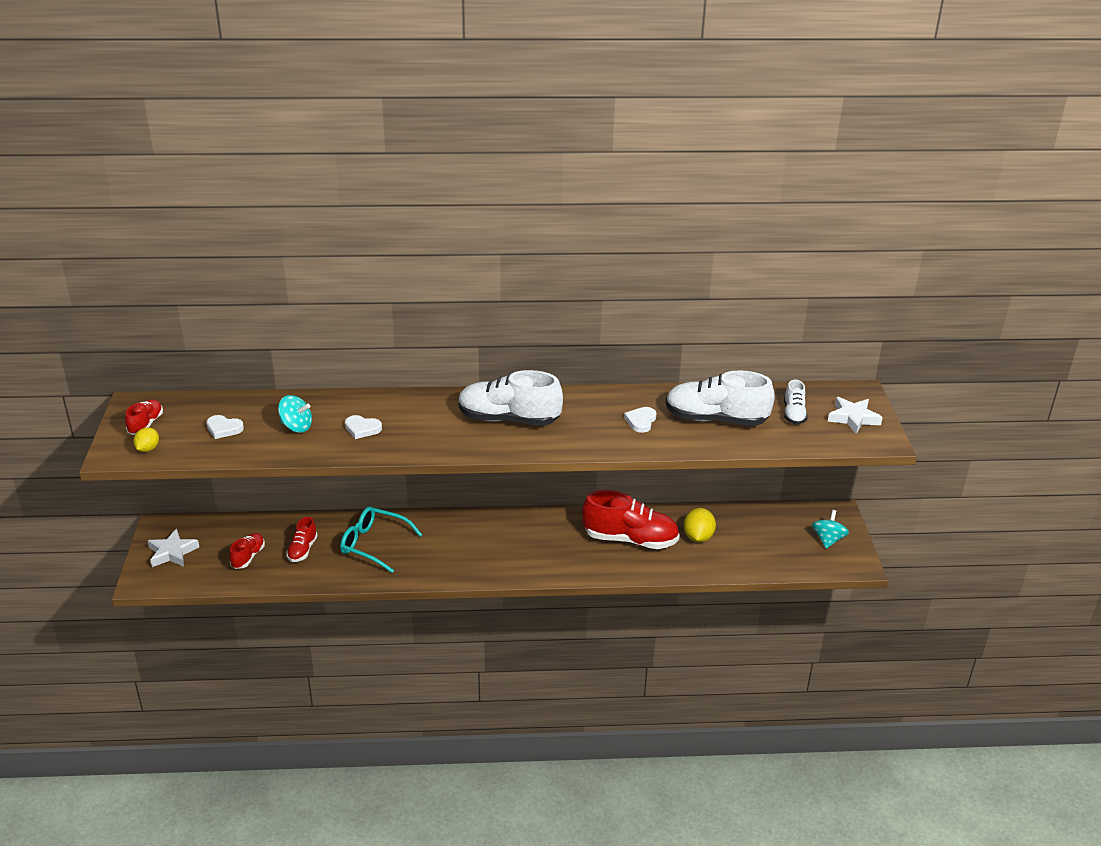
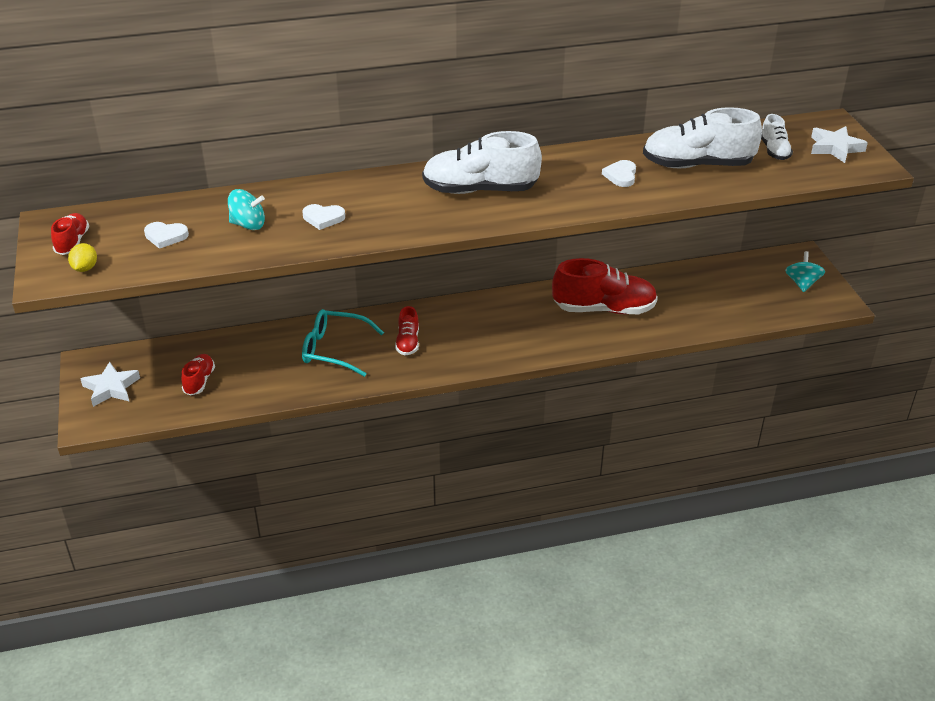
camera: 10 degrees left, 5 degrees up
(302, 550) = (257, 366): red shoe -> red shoe (408, 342)
(698, 537) = (672, 297): yellow lemon -> none

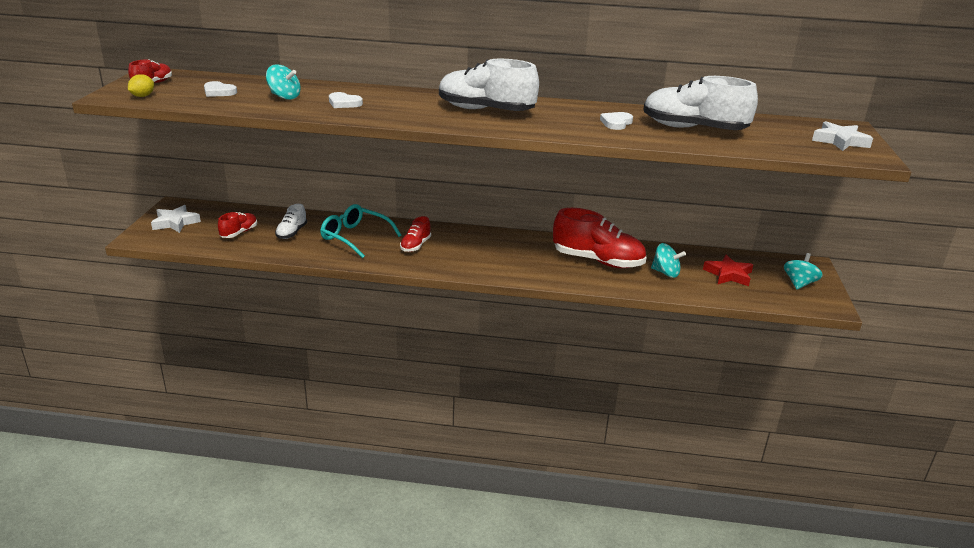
camera: 20 degrees right, 10 degrees down
(676, 306) = (665, 273): none -> turquoise spinning top
(734, 290) = (728, 274): none -> red star
(774, 151) = (776, 133): white shoe -> white shoe (292, 233)

